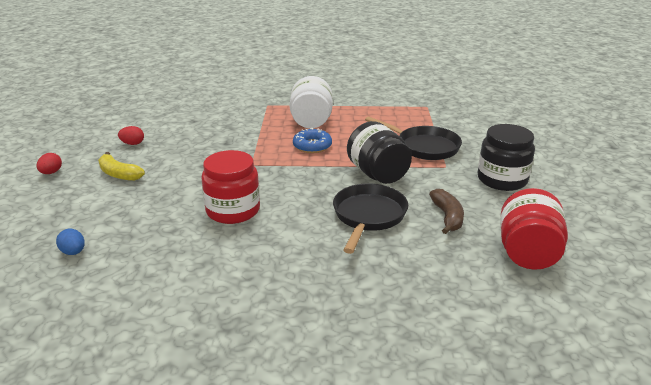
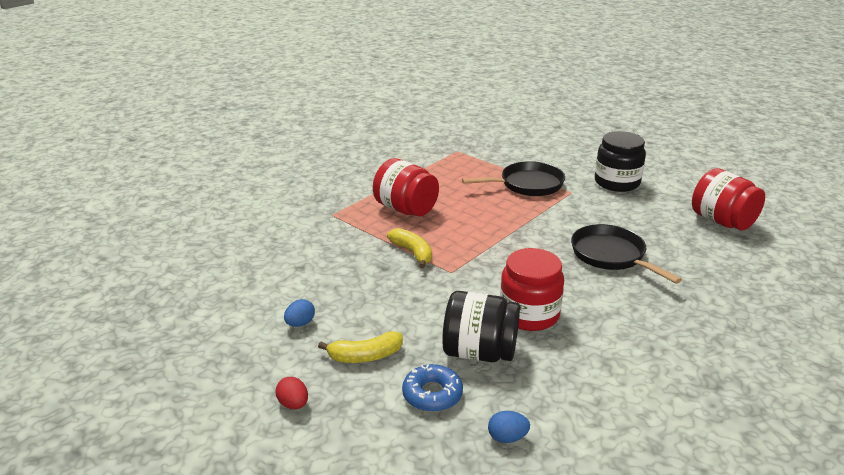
camera: 50 degrees left, 0 degrees up
(132, 144) = (300, 323): red egg -> blue egg
(257, 144) = (413, 253): none -> yellow banana
(311, 121) = (406, 209): white jar -> red jar
(312, 146) = (456, 229): blue donut -> blue donut (432, 394)
(377, 174) = (548, 223): black jar -> black jar (479, 352)
(447, 217) = (647, 226): brown banana -> none

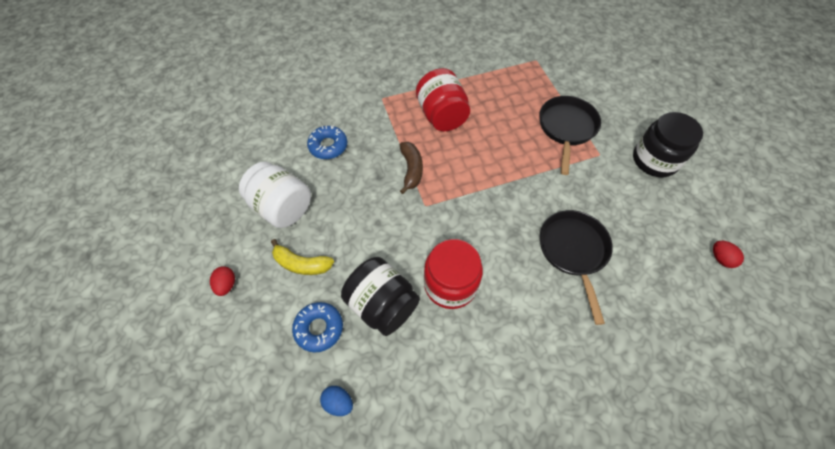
camera: 30 degrees right, 30 degrees up
(300, 323) = (282, 207): blue egg -> white jar
(307, 264) = (328, 146): none -> blue donut
(413, 253) = (411, 169): yellow banana -> brown banana
(527, 185) = (566, 128): black pan -> black pan turned 90 degrees counterclockwise
(722, 221) = (720, 258): red jar -> red egg

